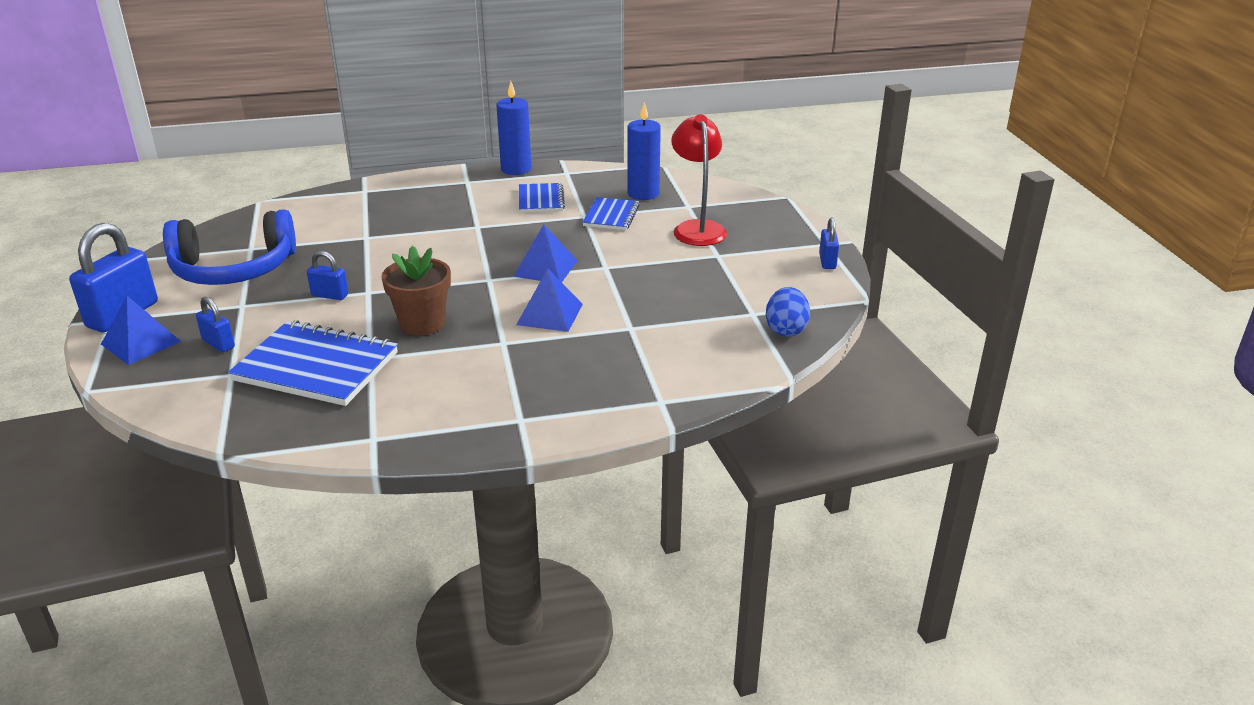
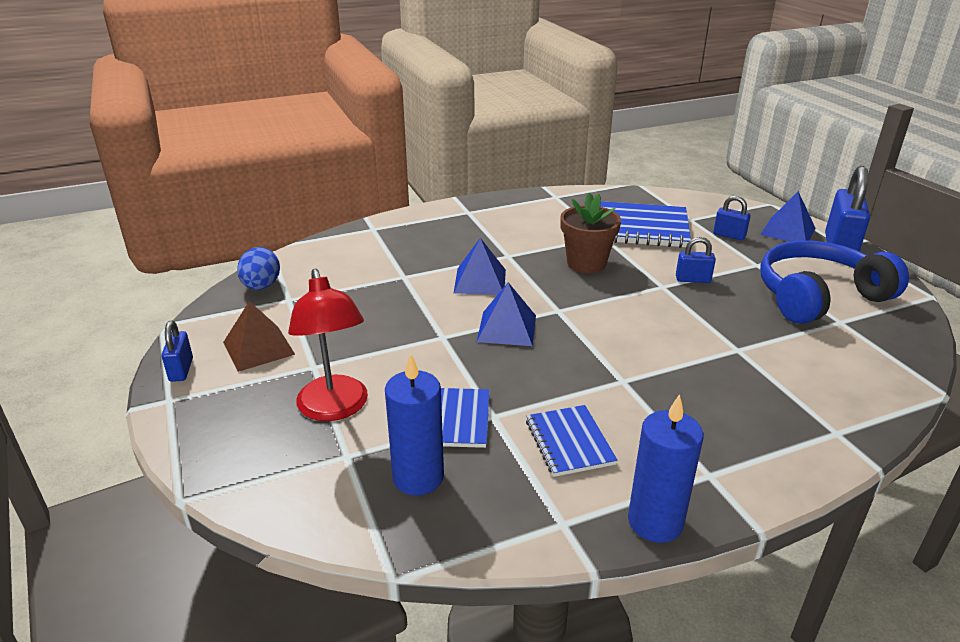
camera: 170 degrees right, 0 degrees up
(768, 272) = (258, 348): none -> brown pyramid

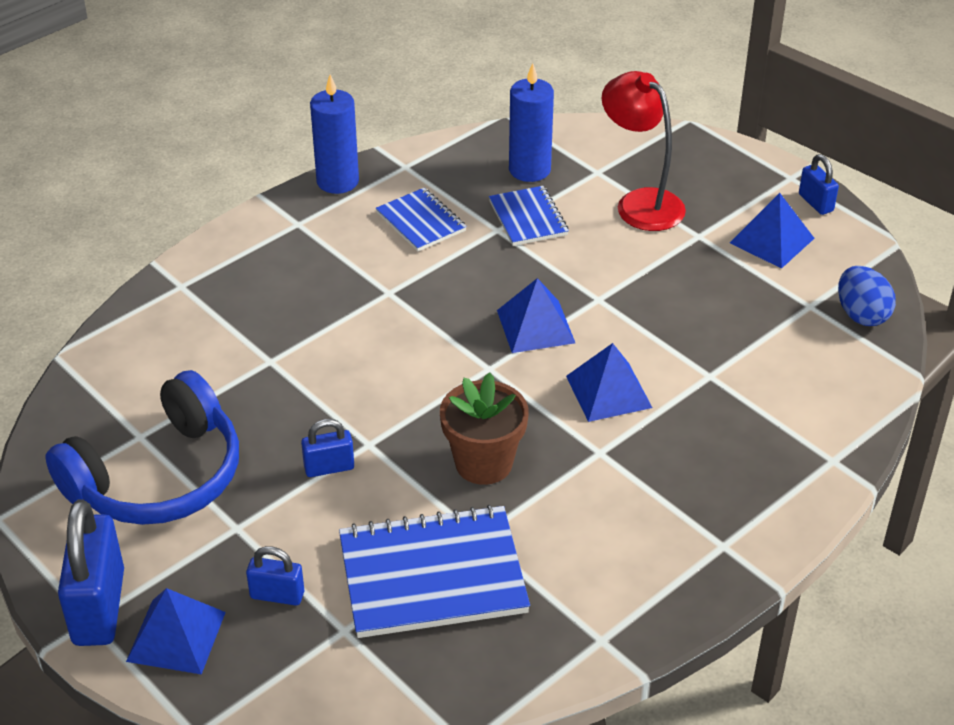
camera: 160 degrees right, 10 degrees up
(258, 348) = (772, 240): brown pyramid -> blue pyramid

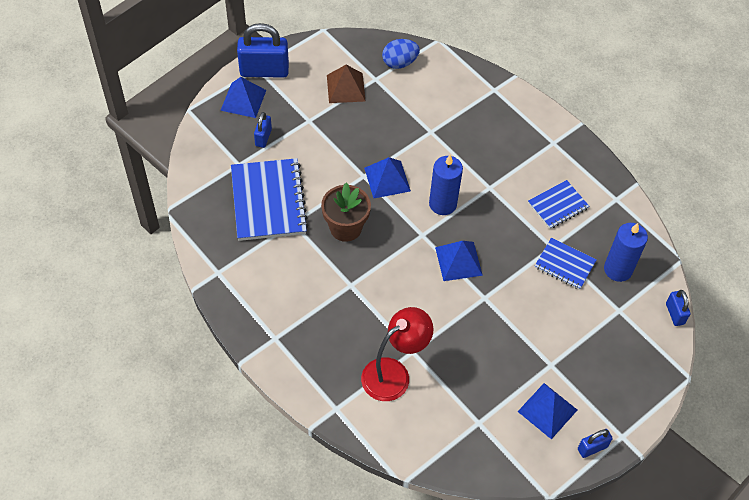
camera: 90 degrees right, 15 degrees up
(158, 477) = (346, 88): blue headphones -> brown pyramid
(329, 467) = (347, 158): blue padlock -> blue padlock (674, 314)
(337, 181) = (597, 162): blue candle -> blue candle (442, 204)
(528, 218) = (564, 265): blue notebook -> blue notebook turned 45 degrees clockwise
(608, 391) = (400, 294): blue pyramid -> blue pyramid (387, 179)
(640, 203) = (585, 333): red lamp -> red lamp (394, 373)
(861, 315) = (469, 453): blue egg -> blue egg (399, 63)

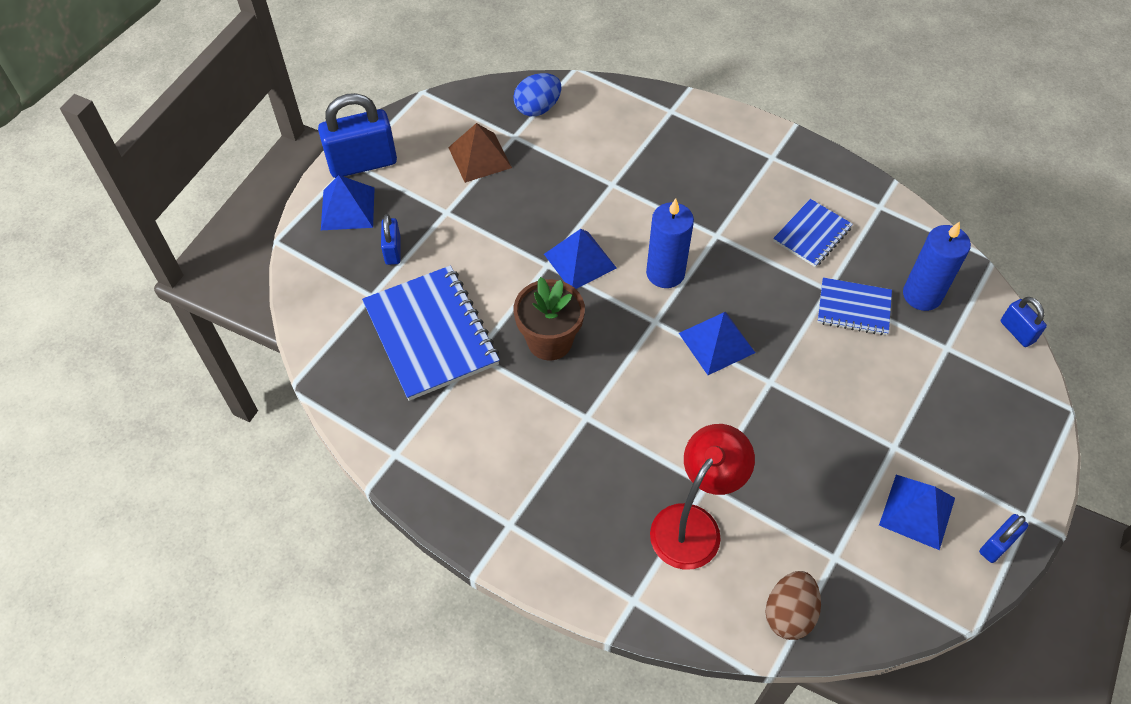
camera: 15 degrees left, 0 degrees up
(433, 447) = (789, 613): none -> brown egg

